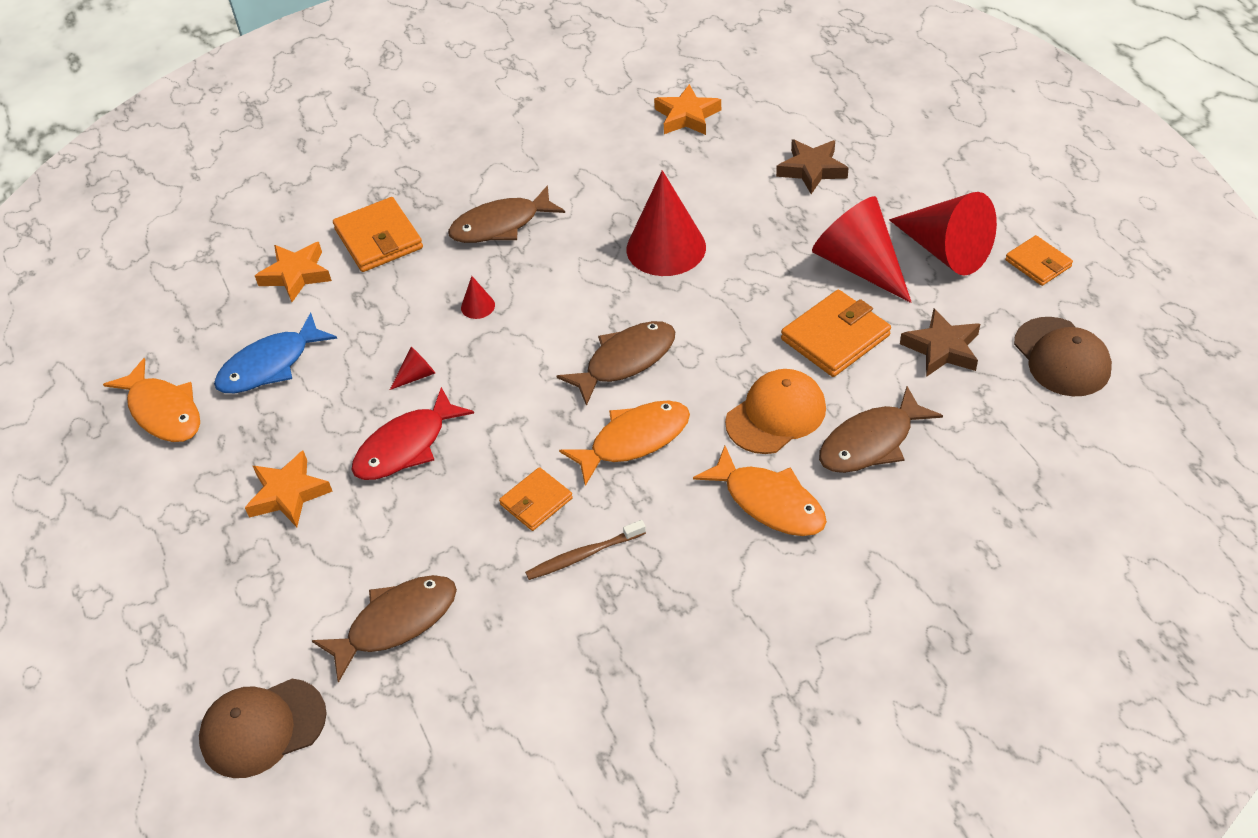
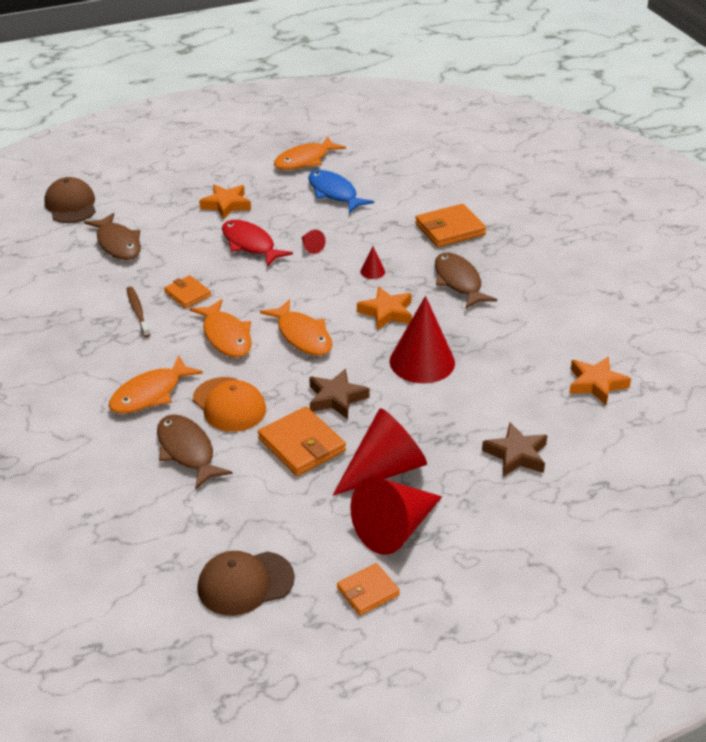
camera: 90 degrees right, 10 degrees down
(296, 275) = (417, 198): orange star -> orange star (386, 312)
(625, 361) = (302, 336): brown fish -> orange fish
(942, 348) = (274, 506): brown star -> brown star (336, 398)

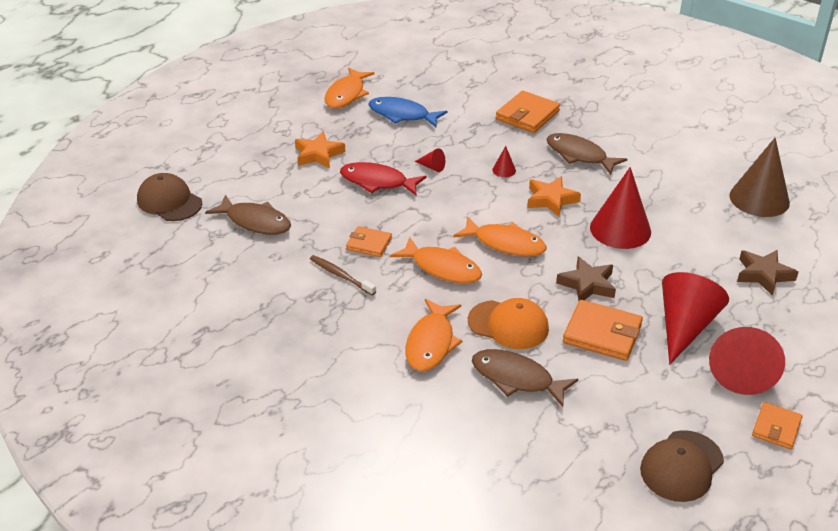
camera: 30 degrees left, 0 degrees up
(596, 384) = (759, 199): orange star -> brown cone

